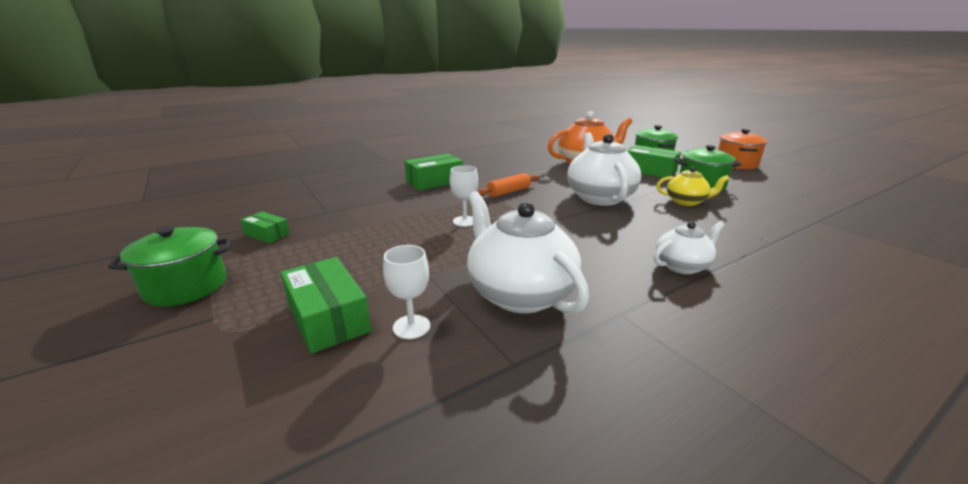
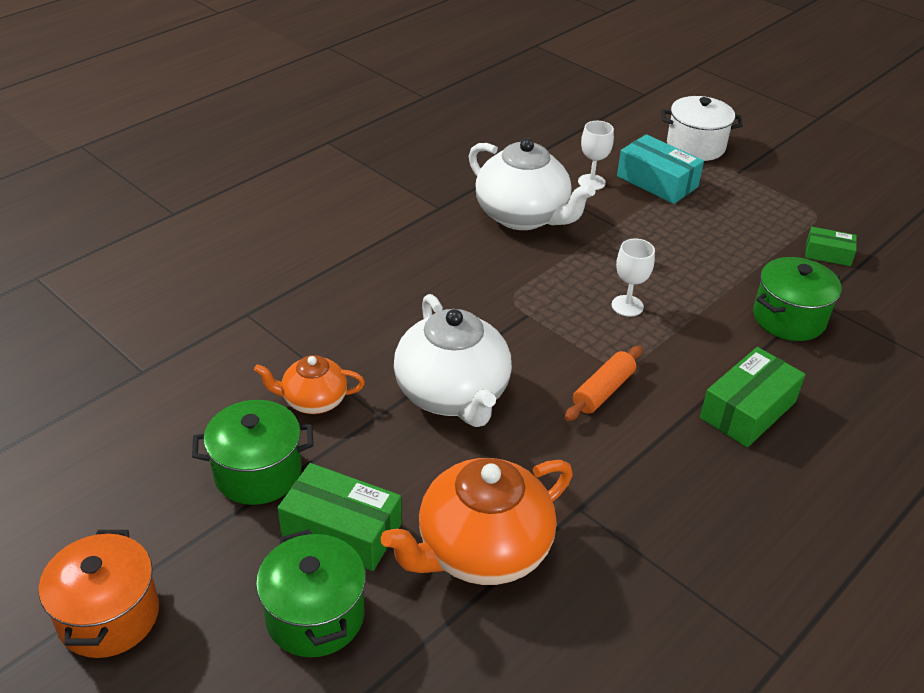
camera: 165 degrees right, 15 degrees up
(186, 287) = (799, 191): green pot -> green pot (789, 318)
(199, 370) = (695, 146): none -> white pot
(328, 317) = (657, 181): green box -> turquoise box
(682, 266) = (371, 264): white teapot -> none
(686, 201) = (313, 401): yellow teapot -> orange teapot

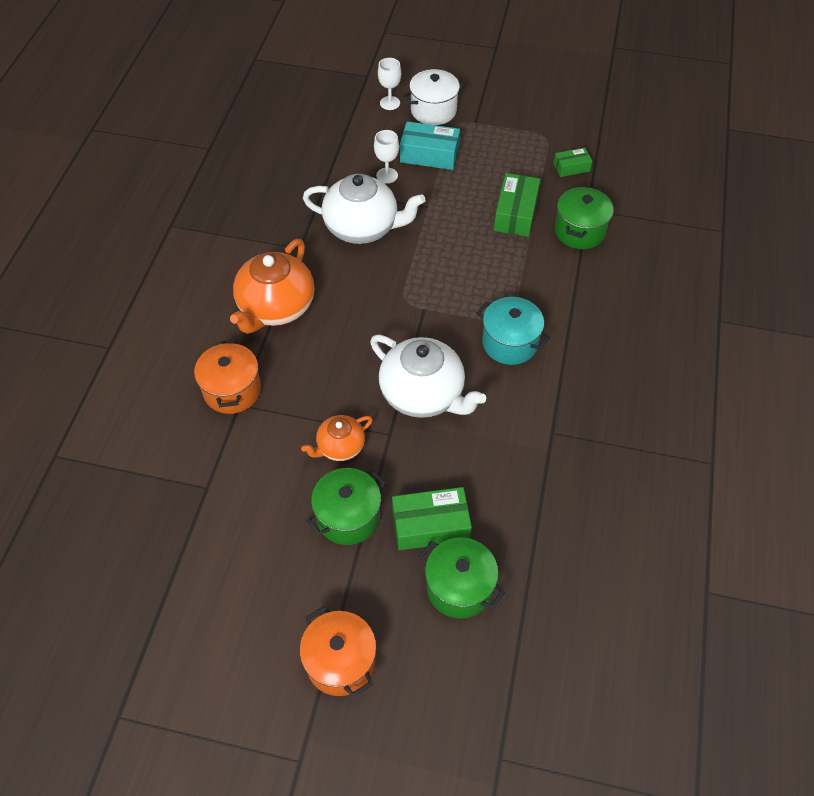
camera: 30 degrees left, 15 degrees up
(252, 298) = (232, 390): none -> orange pot
(482, 550) = (519, 491): orange teapot -> orange teapot (276, 307)
(603, 391) = (509, 343): orange rolling pin -> turquoise pot
(627, 306) = (480, 270): white goblet -> white goblet (390, 103)
(748, 410) = (598, 312): green box -> green box (515, 213)

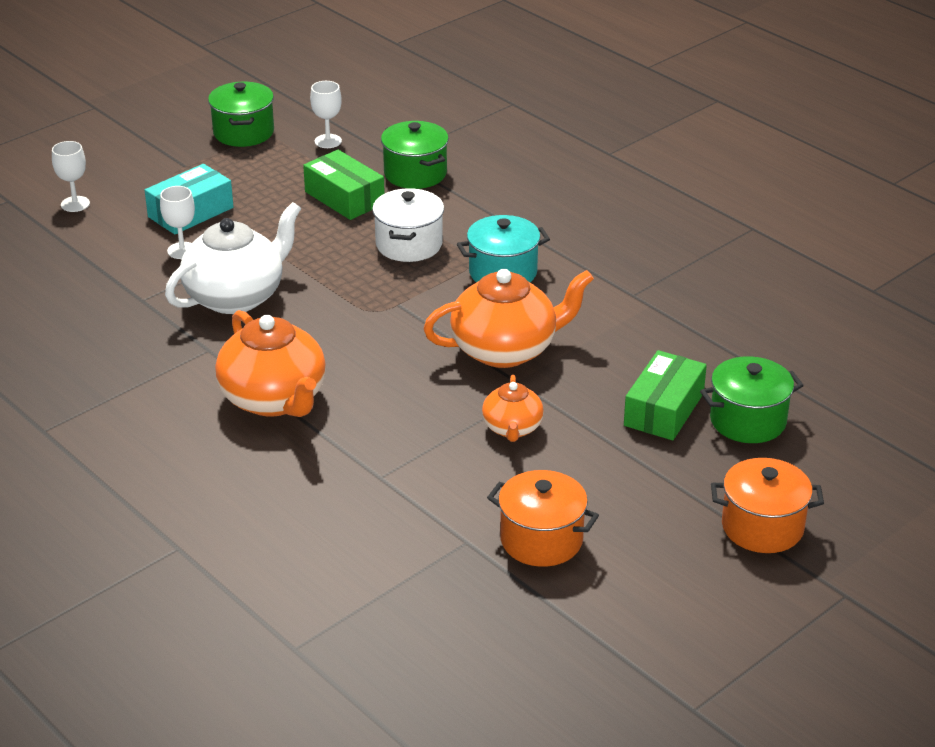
camera: 55 degrees left, 20 degrees down
(232, 390) = (355, 474): orange pot -> orange pot (541, 540)
(348, 517) = (603, 457): green pot -> green pot (243, 132)
(423, 394) = (505, 350): white teapot -> orange teapot
(433, 110) = (129, 182): white pot -> white pot (409, 245)
(571, 167) = (328, 141): green box -> white goblet

